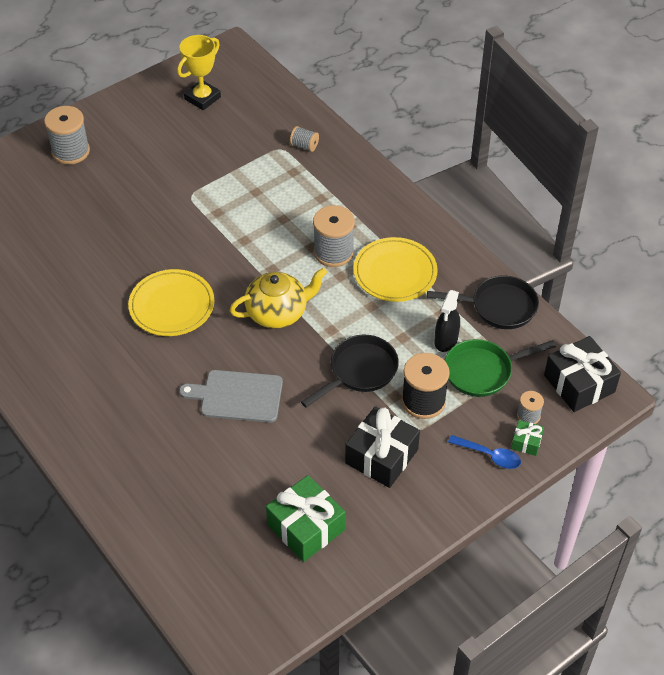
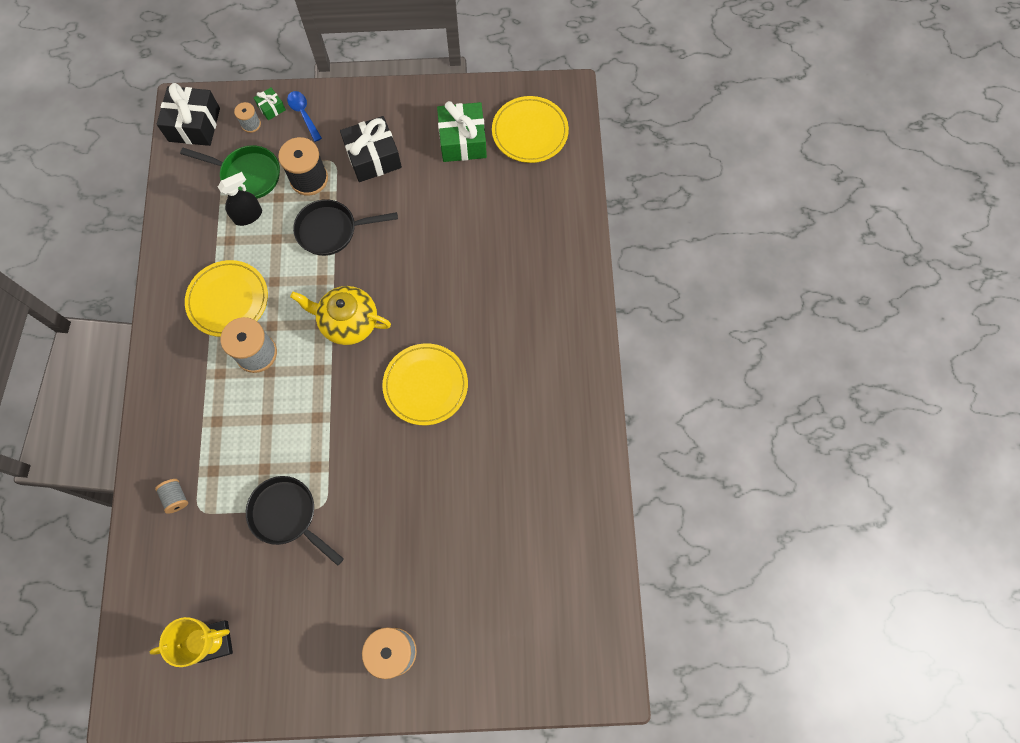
camera: 145 degrees left, 20 degrees up
(237, 396) = (434, 267): grey cutting board -> none
(241, 581) = (530, 132): none -> yellow plate
(499, 307) = (183, 218): black pan -> black pan (287, 515)

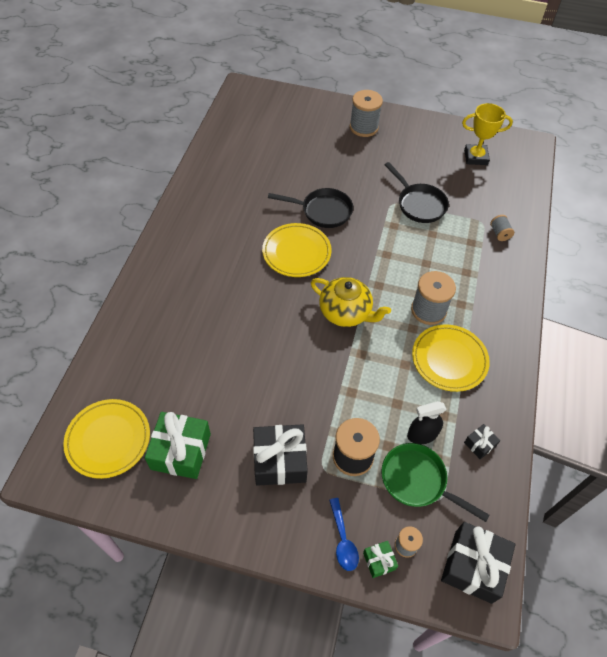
camera: 165 degrees left, 15 degrees down
(192, 222) = (479, 444): none -> black gift
(331, 230) = (342, 396): black pan -> black pan (323, 211)

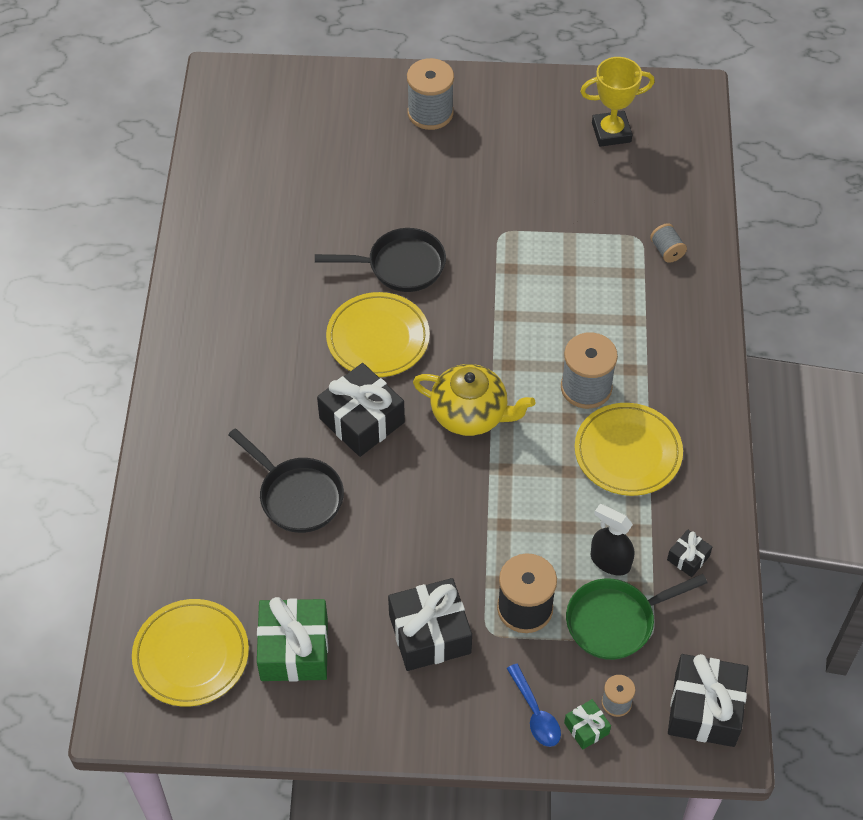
camera: 10 degrees left, 0 degrees up
(272, 302) = (362, 420): none -> black gift
(417, 481) = (615, 621): green pan -> green pan turned 45 degrees counterclockwise
(419, 204) = (541, 227): black pan -> black pan (297, 496)
(422, 435) = (610, 561): black spray bottle -> black spray bottle turned 60 degrees clockwise

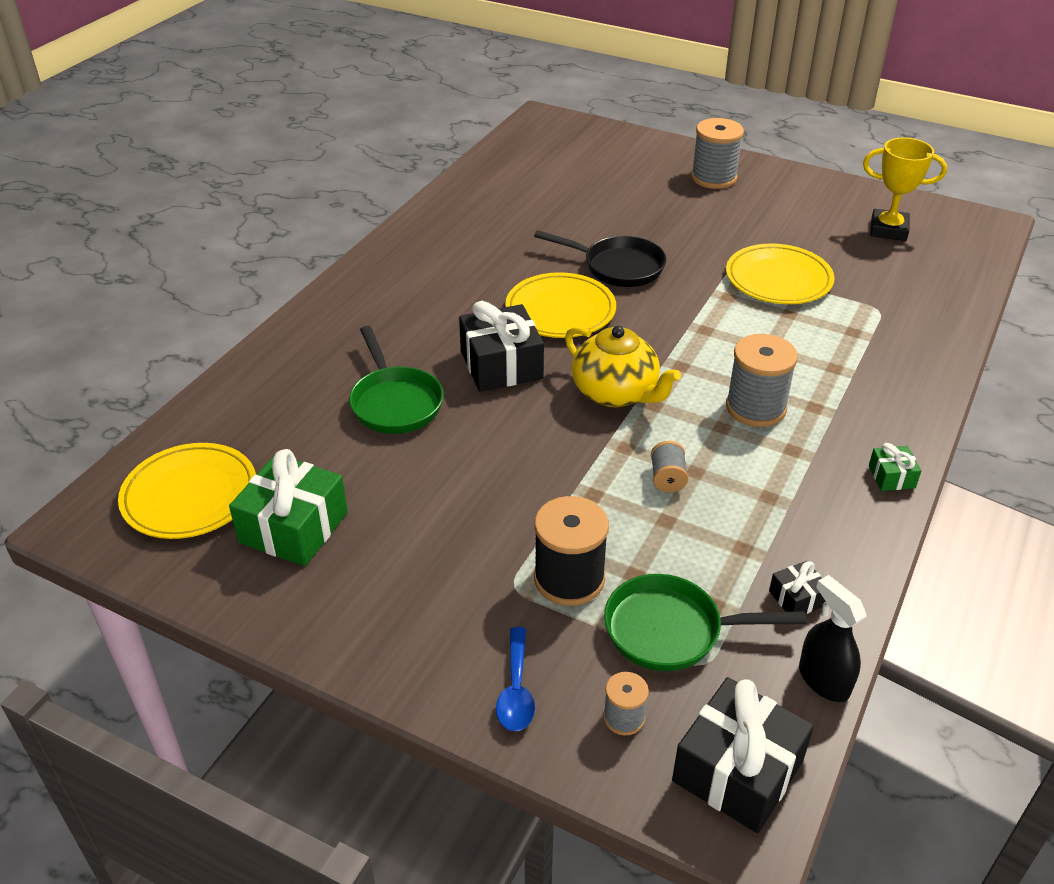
camera: 25 degrees right, 15 degrees down
(297, 496) = (395, 403): black pan -> green pan
(430, 634) = (446, 565): black gift -> none
(586, 728) = (569, 731): green gift -> green gift (891, 477)
(610, 561) = (697, 569): black spray bottle -> black spray bottle (823, 680)
(627, 452) = (773, 476): yellow plate -> yellow plate (778, 279)
(667, 251) = (905, 326): grey spool -> grey spool (667, 478)

